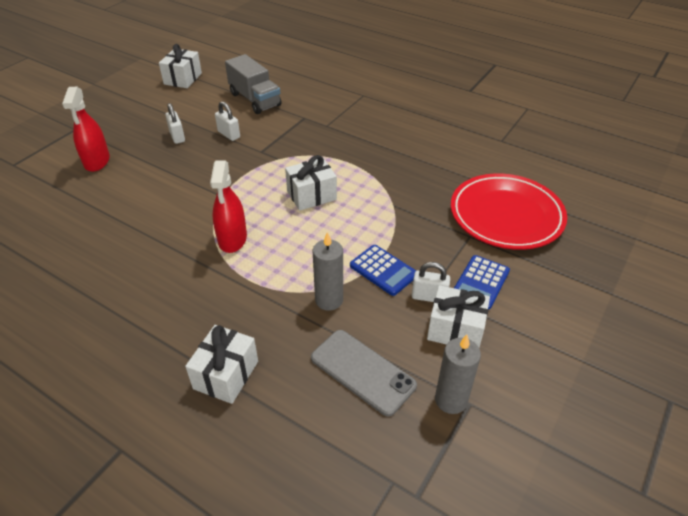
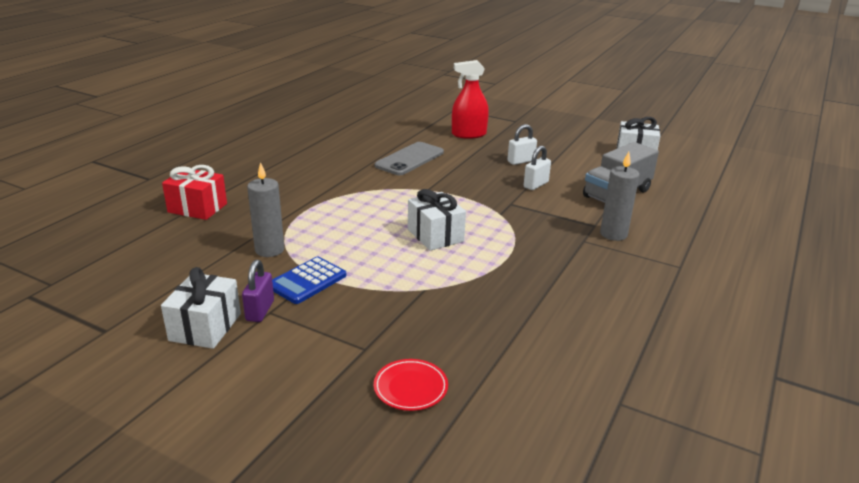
camera: 85 degrees right, 15 degrees down
(226, 375) = (197, 208): white gift -> red gift
(232, 239) = (362, 199): red spray bottle -> none
(362, 372) = (173, 269): grey phone -> grey phone (409, 159)
(429, 297) = (260, 311): white padlock -> purple padlock
(451, 400) = (115, 319): grey candle -> grey candle (613, 234)
(480, 282) = (275, 351): blue calculator -> none
(506, 215) = (410, 388): red plate -> red plate, size x0.42

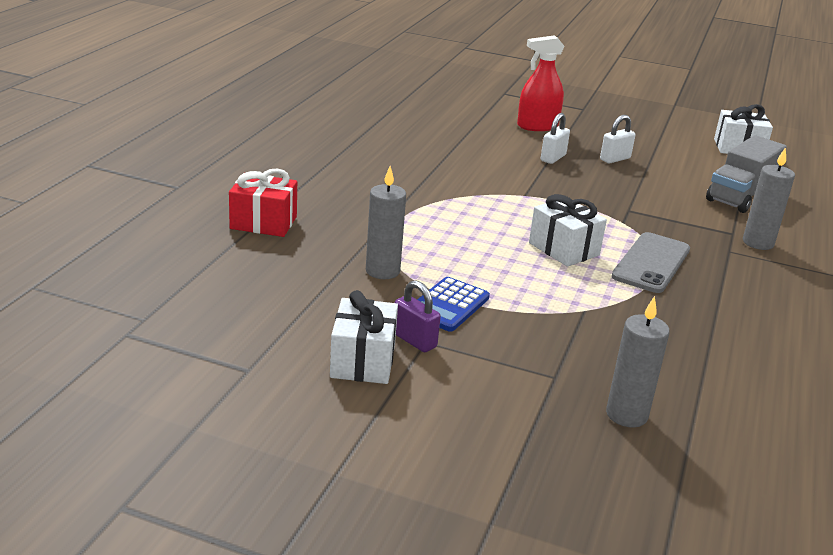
camera: 10 degrees left, 0 degrees up
(260, 311) = (414, 340): purple padlock -> purple padlock turned 45 degrees counterclockwise
(409, 159) = (484, 158): grey phone -> grey phone (651, 263)
(410, 388) = (626, 415): red plate -> grey candle
(536, 185) = (646, 187): white padlock -> white padlock (553, 158)

